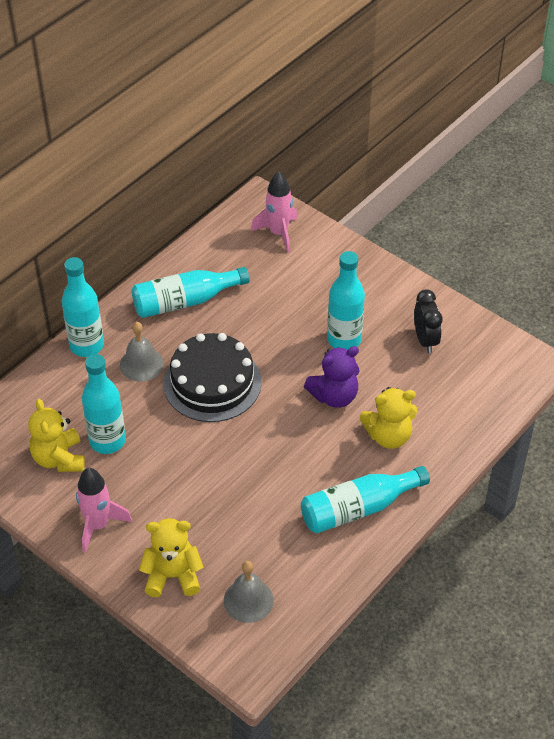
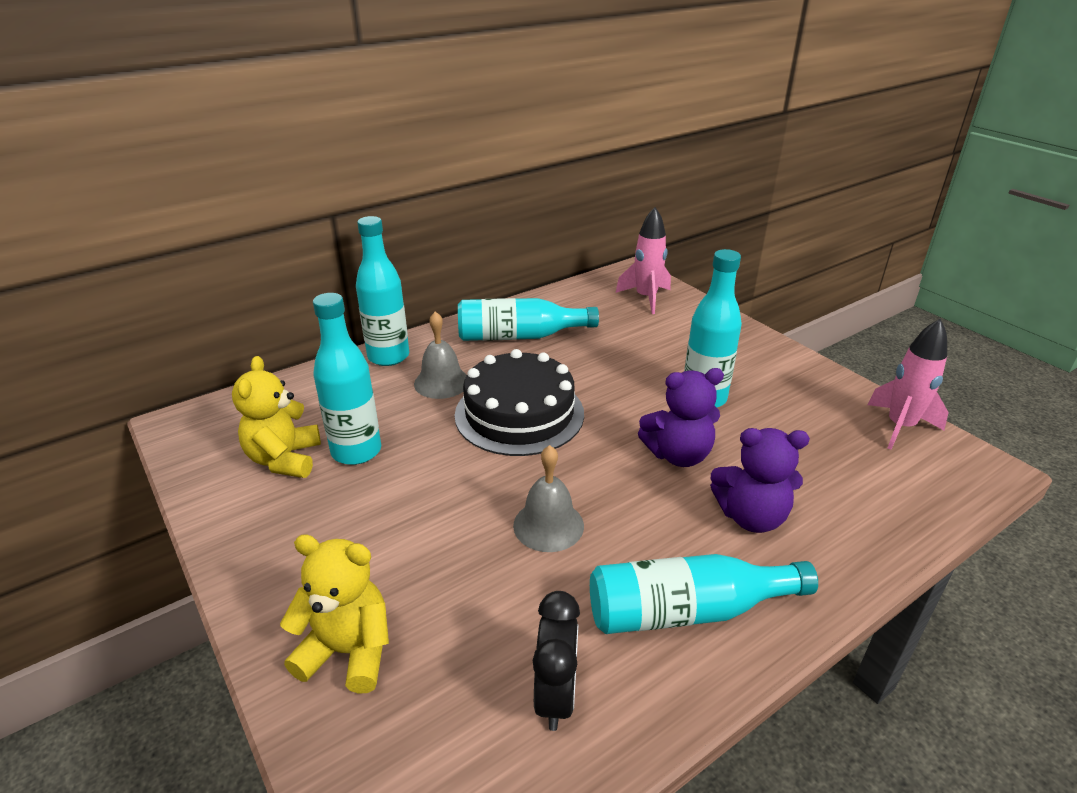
camera: 15 degrees right, 15 degrees down
(98, 525) = (282, 550): pink rocket -> pink rocket (900, 427)
(248, 600) = (454, 727): grey bell -> grey bell (548, 525)
(388, 436) = (751, 517): yellow teddy bear -> purple teddy bear
(425, 340) = (815, 415): black clock -> black clock (556, 696)

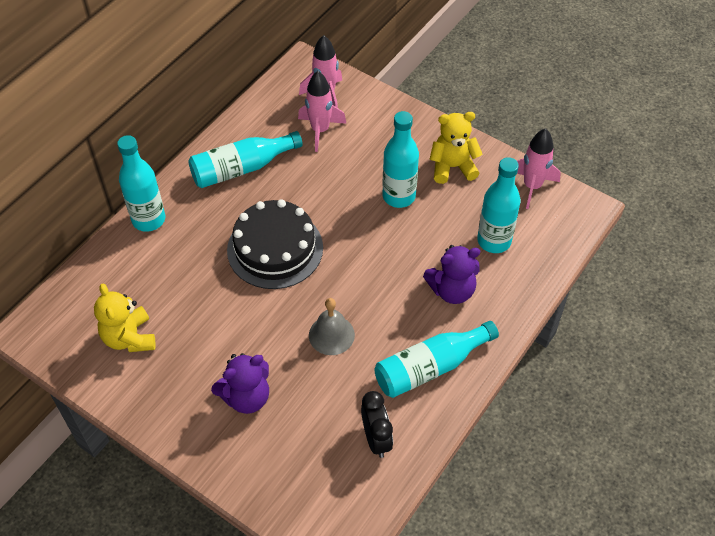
camera: 20 degrees left, 20 degrees up
(348, 651) = (253, 453): yellow teddy bear -> yellow teddy bear (452, 167)
(356, 451) = (176, 316): turquoise bottle -> turquoise bottle (494, 241)
(441, 382) = (204, 234): grey bell -> none
(627, 323) = (320, 130): none -> pink rocket
(678, 455) = (395, 254): purple teddy bear -> purple teddy bear (246, 397)

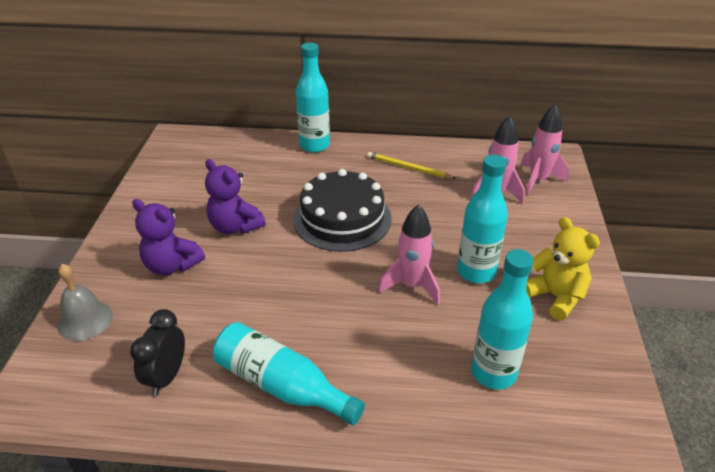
camera: 60 degrees right, 15 degrees down
(129, 338) = (196, 181): yellow teddy bear -> none
(241, 168) = (408, 168): turquoise bottle -> yellow pencil
(331, 335) = (273, 292): grey bell -> grey bell (85, 320)
(376, 439) = (166, 377): black clock -> black clock turned 150 degrees clockwise
(452, 290) = (395, 362): purple teddy bear -> purple teddy bear (235, 226)
(532, 186) = (605, 377): pink rocket -> pink rocket (412, 286)

